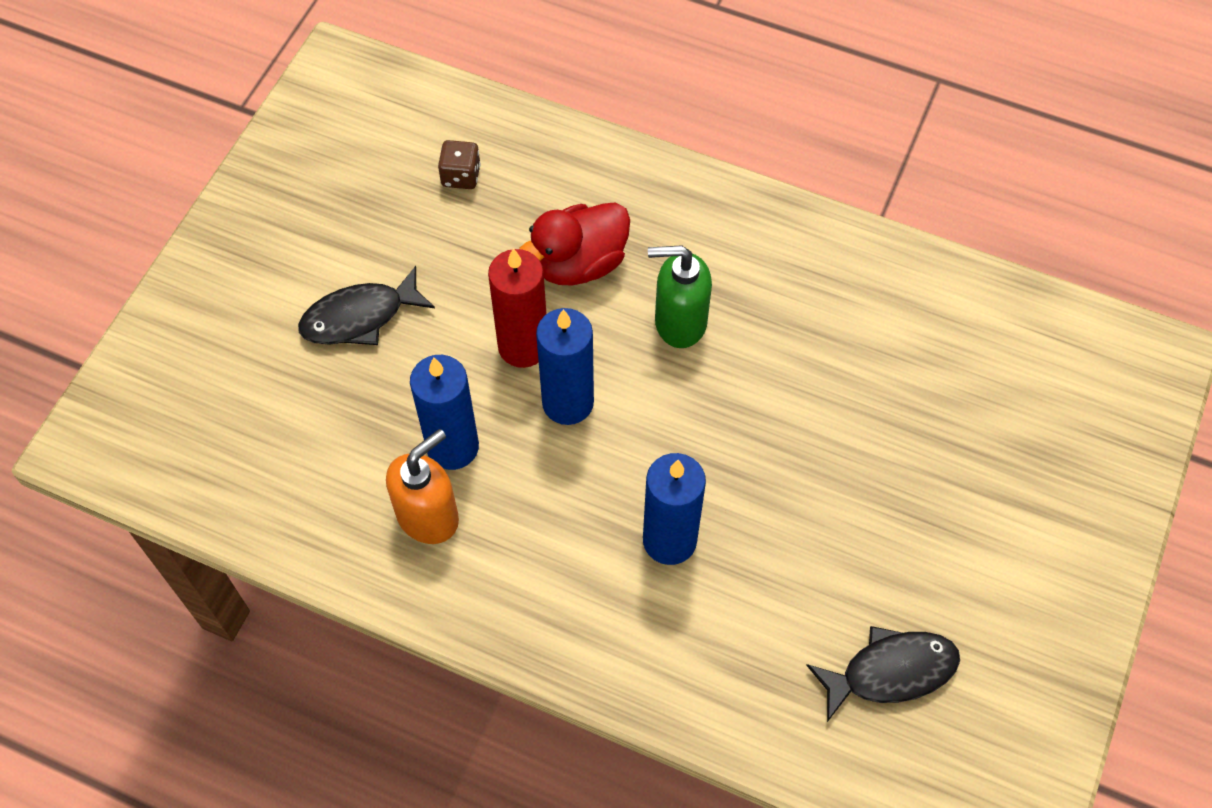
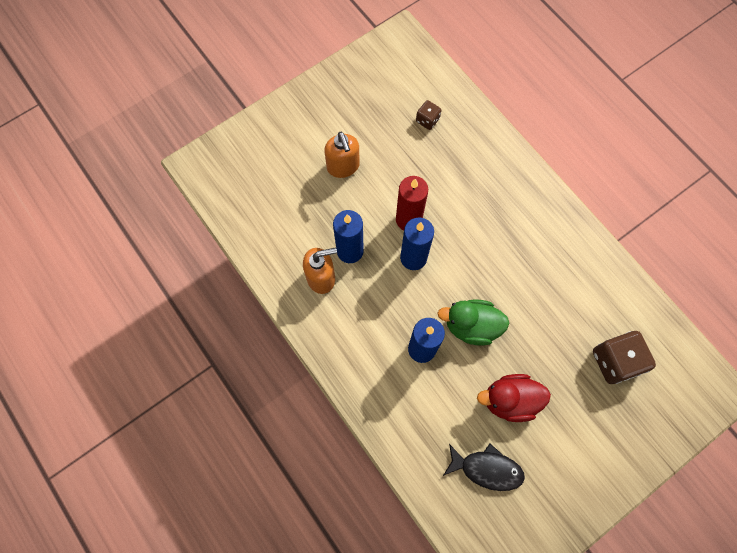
camera: 30 degrees right, 10 degrees up
(359, 317) = (343, 167): black fish -> orange soap dispenser
(579, 263) = (457, 192): red duck -> red duck (509, 400)
(679, 322) = (488, 246): green soap dispenser -> none
(728, 460) = (471, 326): none -> green duck
(982, 394) = (615, 361): none -> brown dice

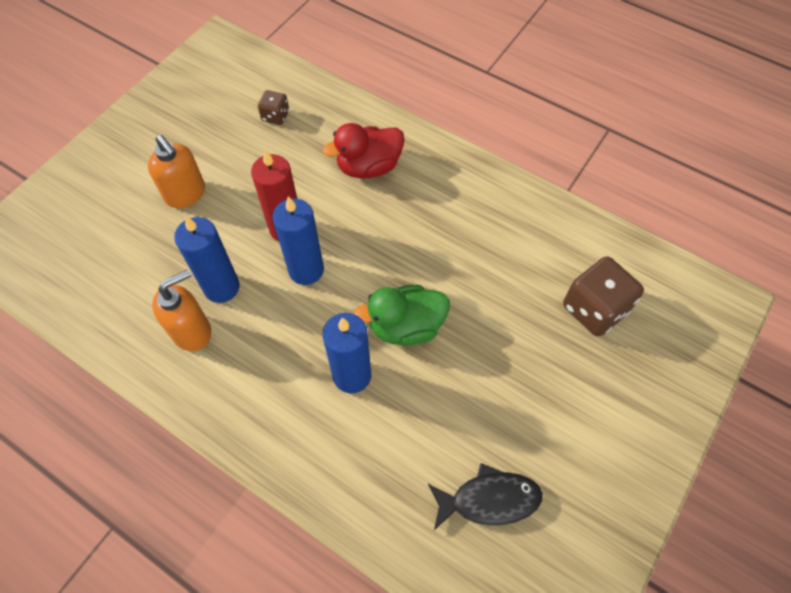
camera: 20 degrees left, 10 degrees down
(509, 400) = (486, 400): red duck -> red duck (368, 167)

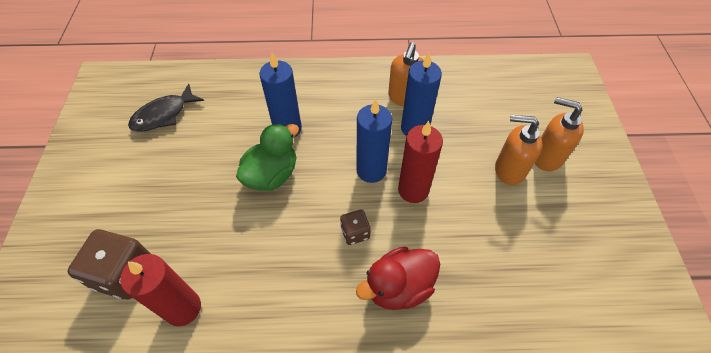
camera: 145 degrees right, 5 degrees down
(140, 184) = (546, 157): none -> orange soap dispenser
(275, 116) = (526, 284): brown dice -> brown dice (355, 232)
(368, 167) = (398, 287): red duck -> red duck turned 150 degrees counterclockwise
(550, 249) = (183, 308): none -> red candle

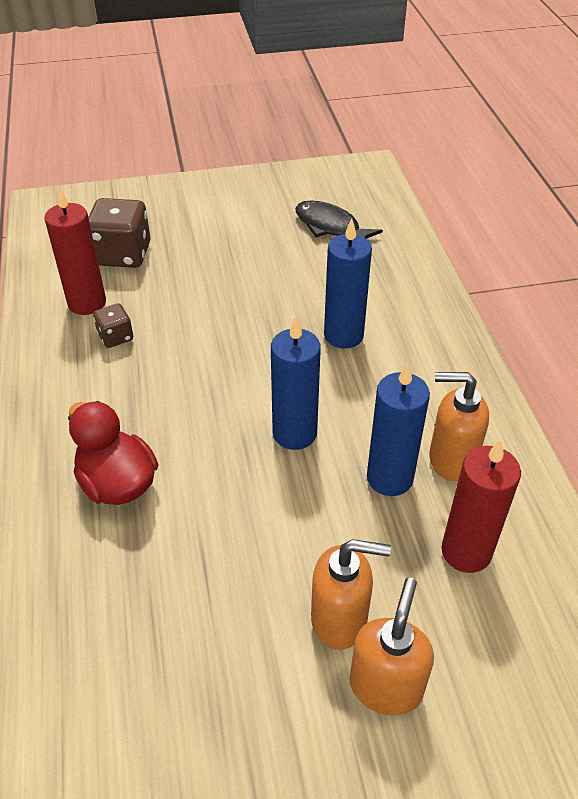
camera: 80 degrees right, 10 degrees down
(272, 175) = (264, 335): green duck -> none
(355, 232) = (191, 428): brown dice -> brown dice (116, 337)
(413, 190) = (271, 486): red candle -> red candle (466, 551)
(509, 170) = (340, 619): orange soap dispenser -> orange soap dispenser turned 90 degrees clockwise

